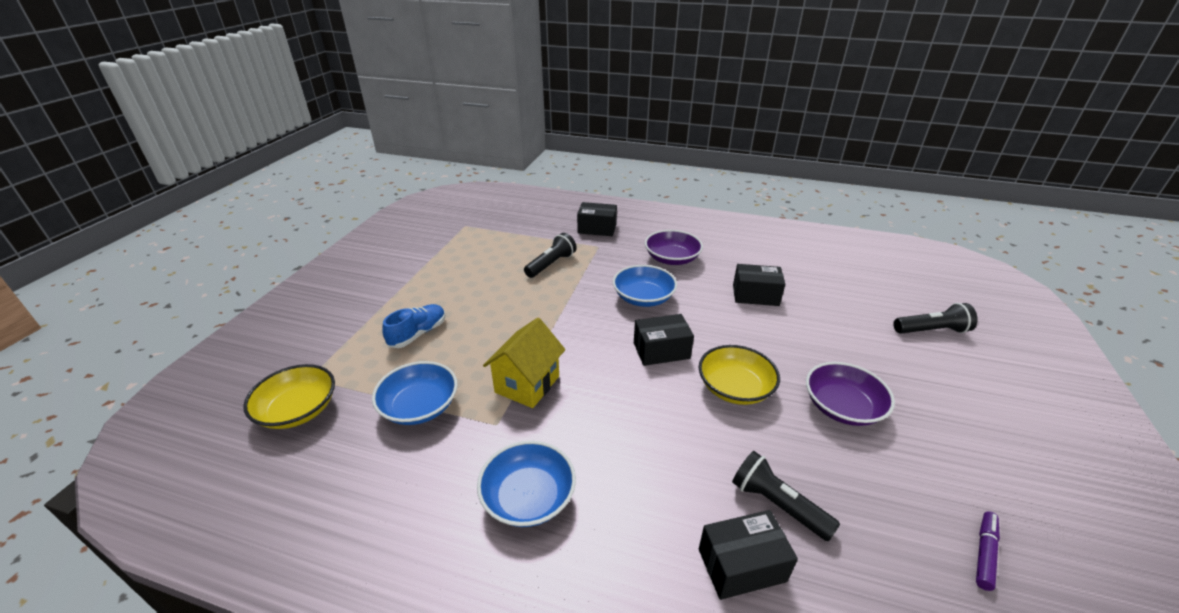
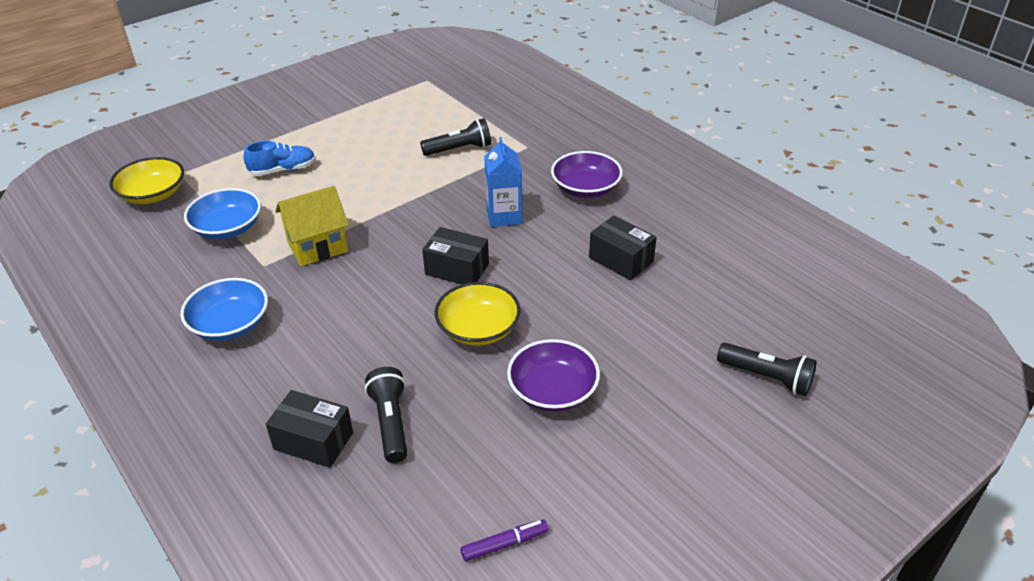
camera: 35 degrees right, 5 degrees up
(597, 228) = (550, 127): black box -> none
(643, 298) = (504, 216): blue bowl -> blue carton

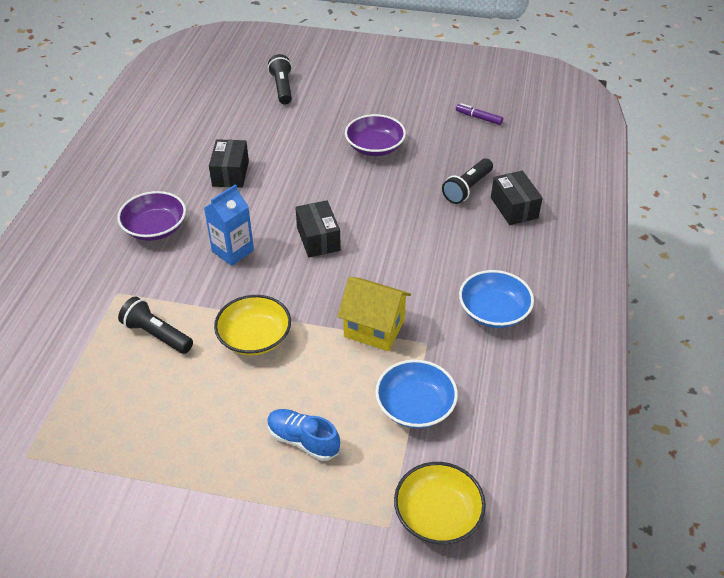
camera: 130 degrees left, 5 degrees up
(478, 329) = (361, 198): yellow bowl -> yellow bowl (254, 337)

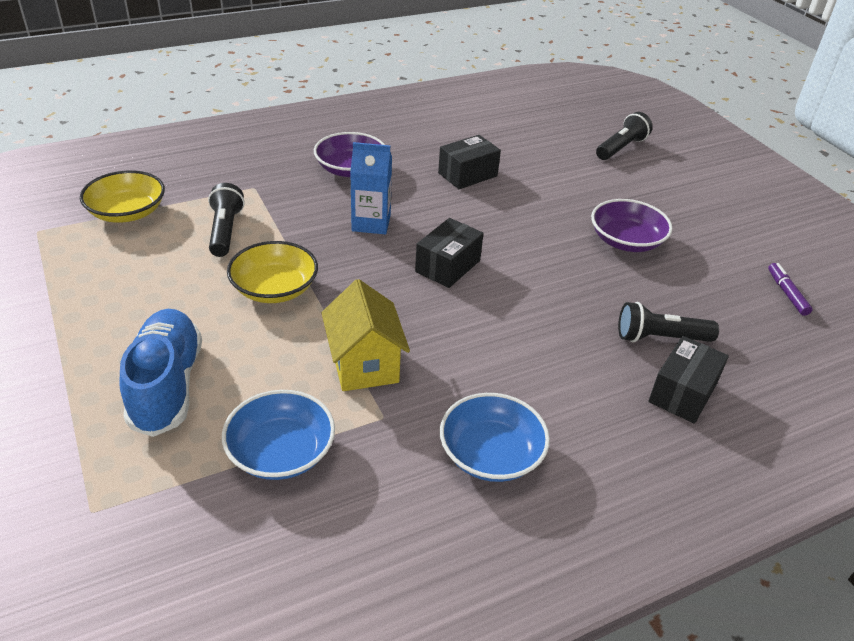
camera: 50 degrees right, 5 degrees down
(303, 440) = (167, 385): blue shoe -> blue shoe, size x1.58
(437, 514) = (133, 549): yellow bowl -> yellow bowl (127, 212)

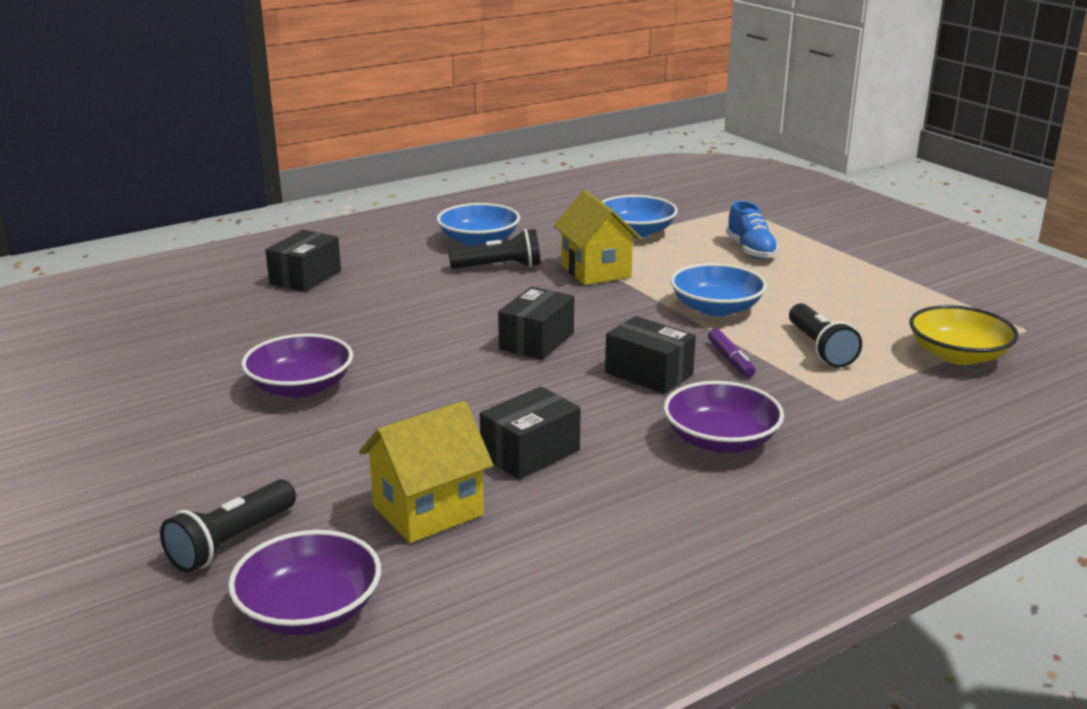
camera: 175 degrees right, 15 degrees down
(167, 385) = (750, 250): blue shoe -> blue shoe, size x0.63
(274, 288) = (716, 308): yellow bowl -> blue bowl
(371, 223) = (648, 374): blue carton -> black box
(525, 151) = (428, 511): none -> yellow house
(573, 118) = (309, 610): none -> purple bowl
(660, 338) = (306, 307): black flashlight -> black flashlight (499, 267)
(787, 293) = (124, 353): purple marker -> purple marker (730, 359)

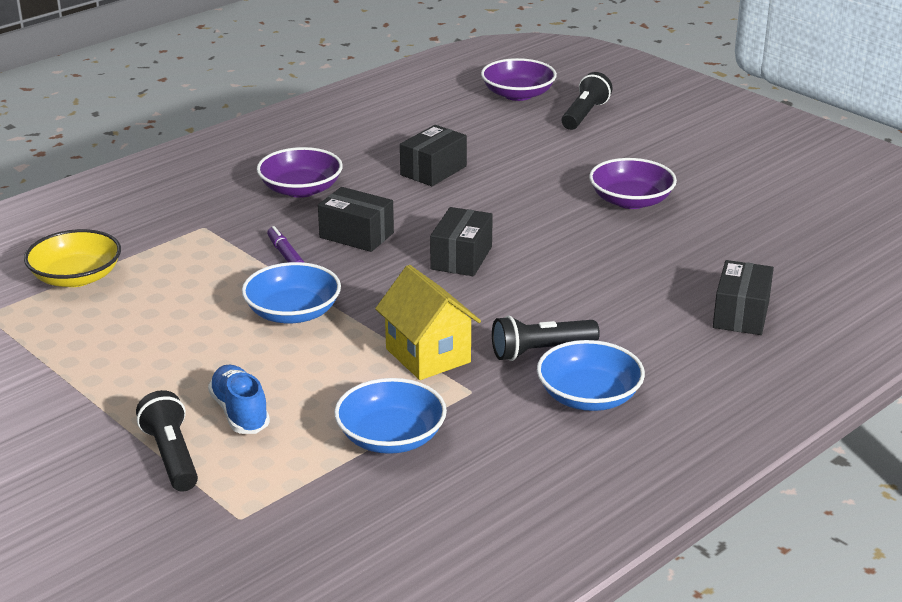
camera: 170 degrees right, 5 degrees up
(428, 511) = (483, 136): yellow house -> none
(820, 349) = (201, 273): black flashlight -> black flashlight (171, 456)

